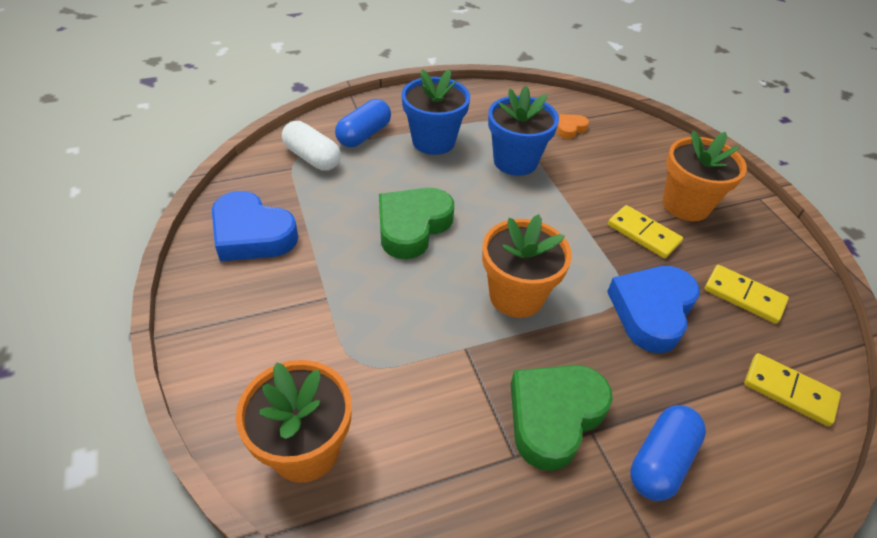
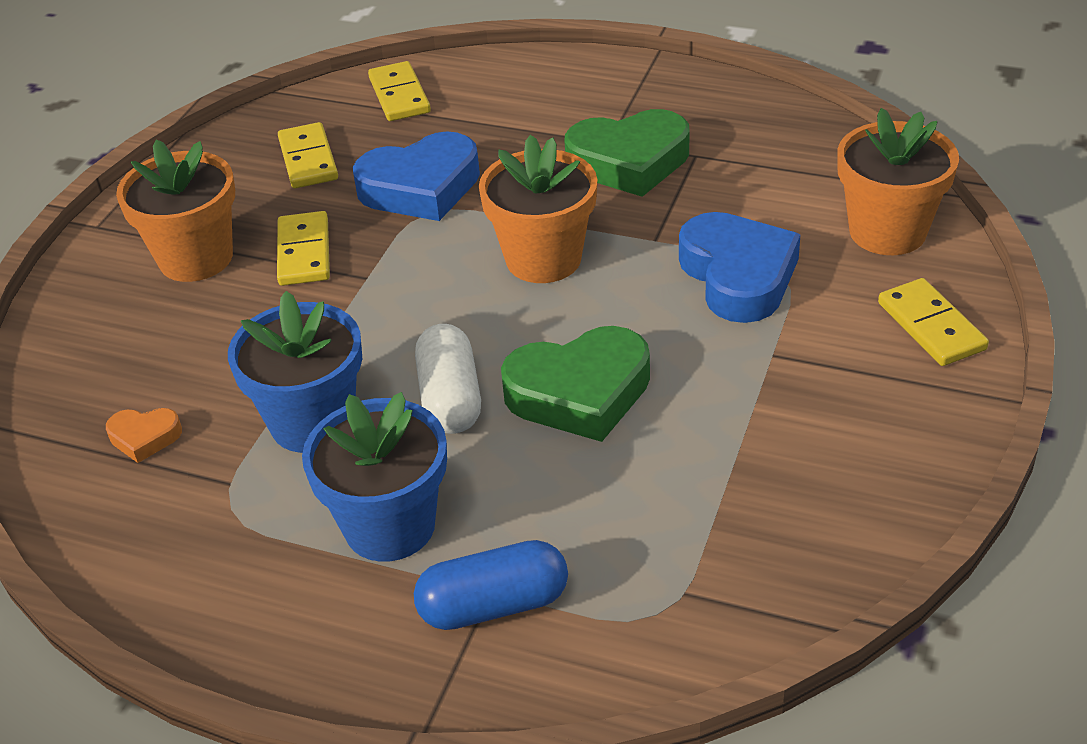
camera: 135 degrees left, 5 degrees down
(233, 368) = (931, 326): none -> yellow domino
(252, 234) = (824, 488): blue heart -> blue heart (738, 276)
(312, 158) = (631, 597): white capsule -> white capsule (450, 398)
(661, 461) = (575, 107): blue capsule -> none

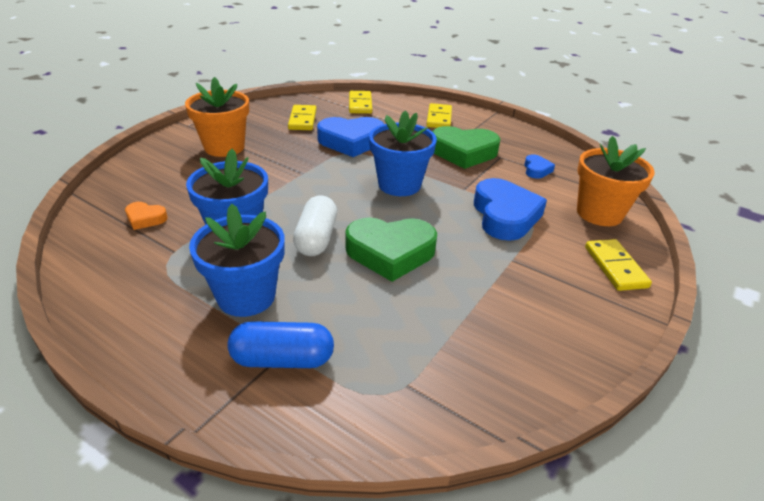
camera: 10 degrees right, 5 degrees down
(304, 252) = (278, 156): yellow domino -> yellow domino (439, 118)
(543, 259) = (399, 185): orange flower pot -> blue flower pot
(765, 168) = (536, 170): none -> blue heart

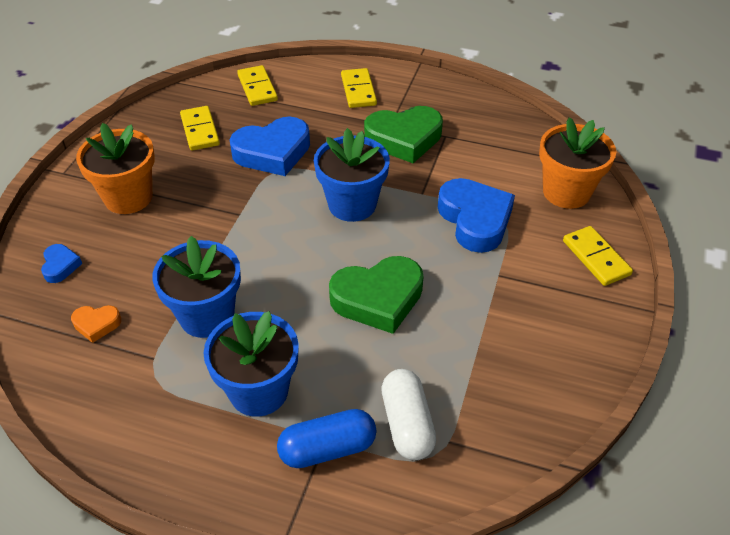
camera: 15 degrees left, 10 degrees up
(316, 238) = (295, 301): white capsule -> white capsule (407, 424)
(536, 170) = (489, 146): blue heart -> blue heart (60, 266)

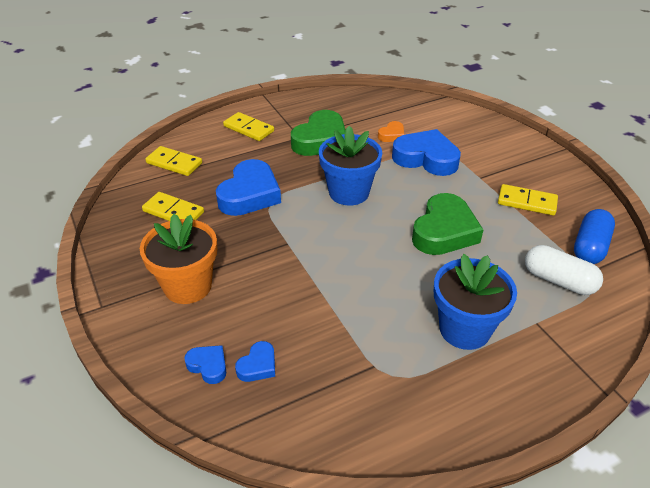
camera: 45 degrees left, 5 degrees down
(86, 291) = (258, 365): none -> blue heart
(97, 324) = (301, 379): orange heart -> orange heart (392, 135)
(207, 316) = (365, 314): blue flower pot -> none
(327, 449) = (546, 326): blue capsule -> blue capsule (590, 247)
(566, 192) = (446, 118): orange flower pot -> none
(596, 258) = (507, 140): yellow domino -> yellow domino (527, 202)

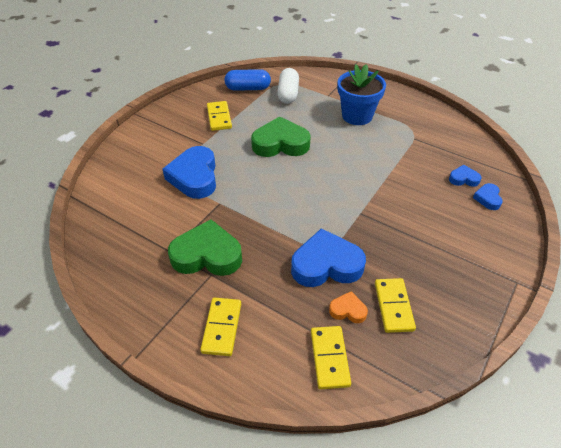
camera: 120 degrees left, 5 degrees up
(188, 286) = (450, 244): orange flower pot -> none
(349, 192) = (274, 204): blue flower pot -> none
(392, 135) = (168, 209): orange heart -> orange heart (348, 310)

